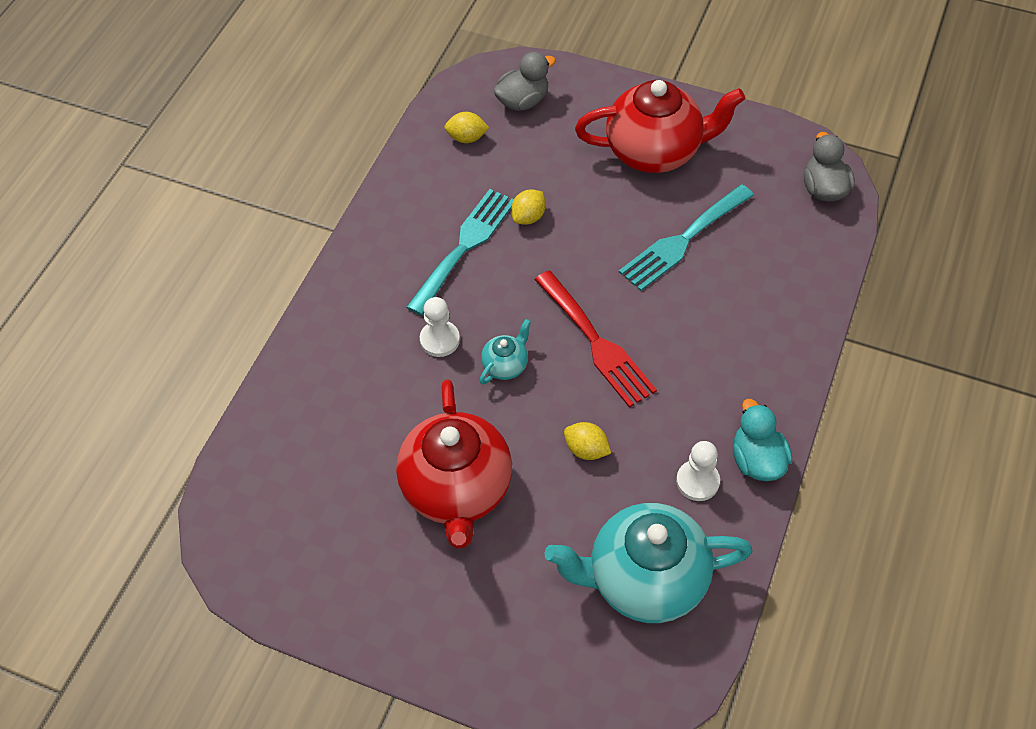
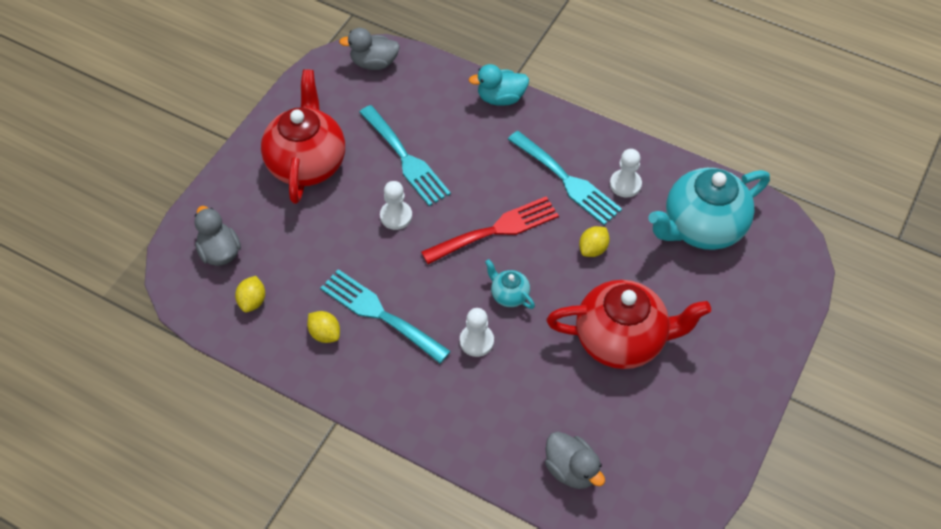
camera: 85 degrees left, 0 degrees up
(284, 447) = (571, 469): none -> grey duck
(528, 217) = (357, 262): yellow lemon -> yellow lemon (325, 334)
(597, 242) = (396, 216): none -> white pawn
(644, 579) = (701, 227): turquoise teapot -> turquoise teapot turned 60 degrees clockwise
(688, 412) = (567, 180): none -> turquoise fork
(757, 460) = (610, 147): turquoise duck -> turquoise duck (501, 98)

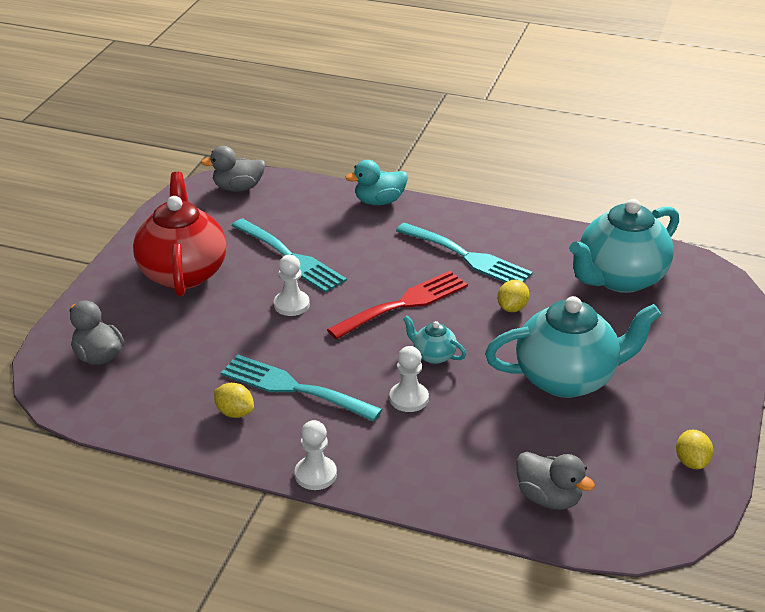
camera: 10 degrees left, 20 degrees down
(252, 301) = (144, 394): yellow lemon -> yellow lemon (691, 462)
(622, 340) = (567, 378): red teapot -> turquoise teapot
(625, 184) = (529, 253): white pawn -> white pawn (315, 474)

